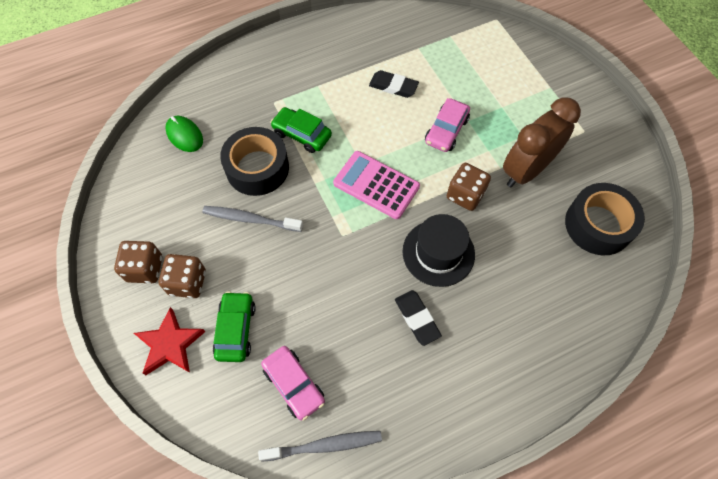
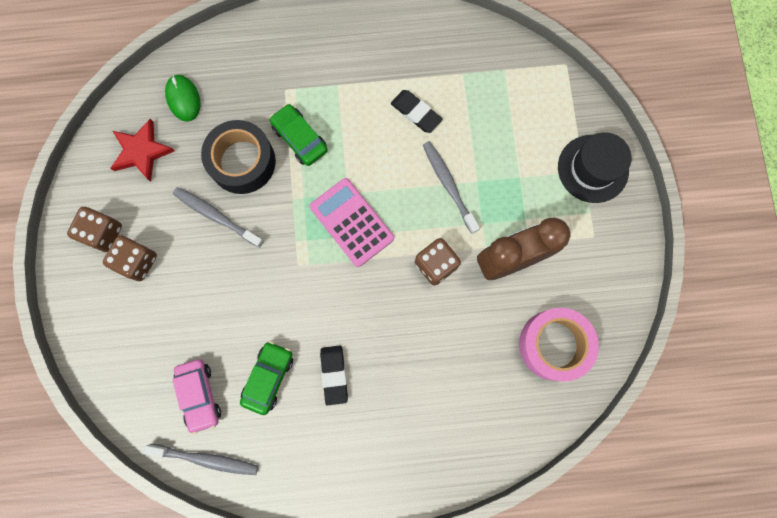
camera: 20 degrees right, 15 degrees up
(170, 344) = (104, 316): red star -> red star (142, 151)
(235, 329) = (166, 324): green car -> green car (268, 377)
(438, 253) = (382, 316): black hat -> black hat (593, 168)
(446, 131) = (448, 185): pink car -> grey toothbrush
(598, 225) = (553, 345): black tape -> pink tape

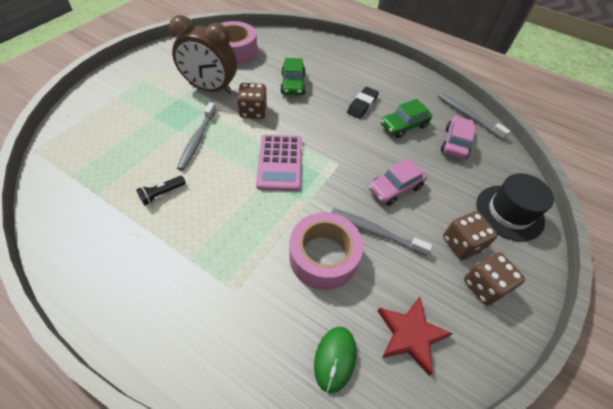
camera: 145 degrees left, 25 degrees down
(216, 216) = (375, 231): grey toothbrush -> grey toothbrush turned 135 degrees clockwise
(227, 278) = (395, 188): none -> pink car
(242, 162) = (323, 256): black tape -> pink tape
(299, 138) = (262, 240): green car -> green car (293, 84)
(416, 113) = (162, 194): black eraser -> black flashlight
(593, 168) = (111, 94): black hat -> black hat (509, 212)

